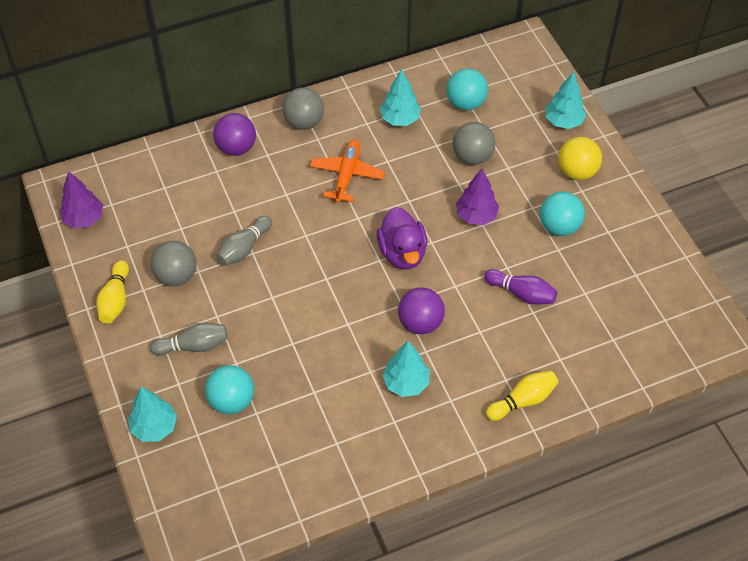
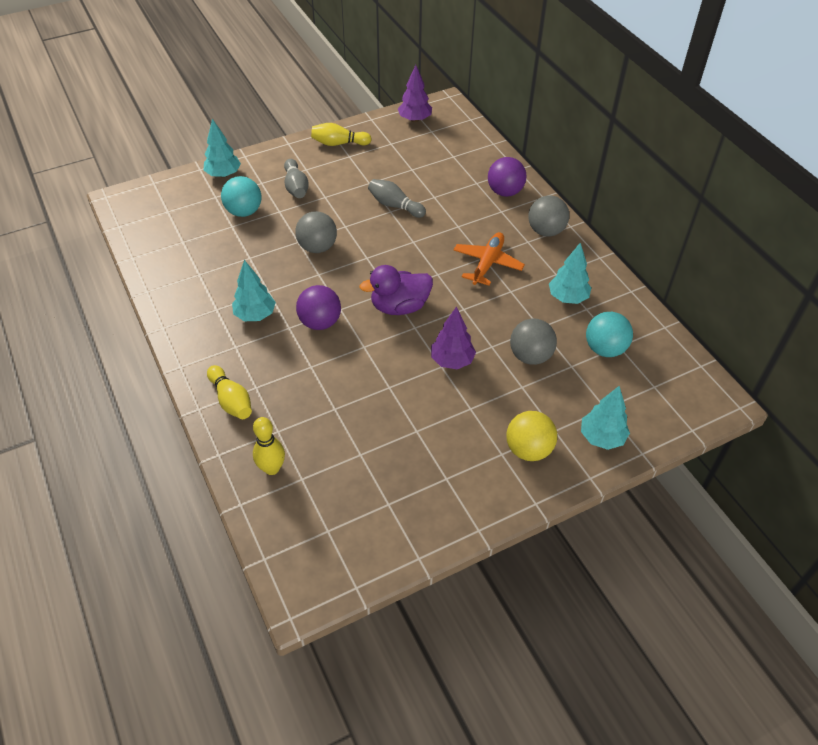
camera: 85 degrees right, 5 degrees down
(176, 276) = (363, 171): grey ball -> grey ball (317, 247)
(347, 175) = (487, 263): orange plane -> orange plane turned 75 degrees counterclockwise
(521, 293) = (357, 399): purple bowling pin -> none
(559, 227) = (447, 432): turquoise ball -> none
(603, 363) = (272, 468): none -> yellow bowling pin

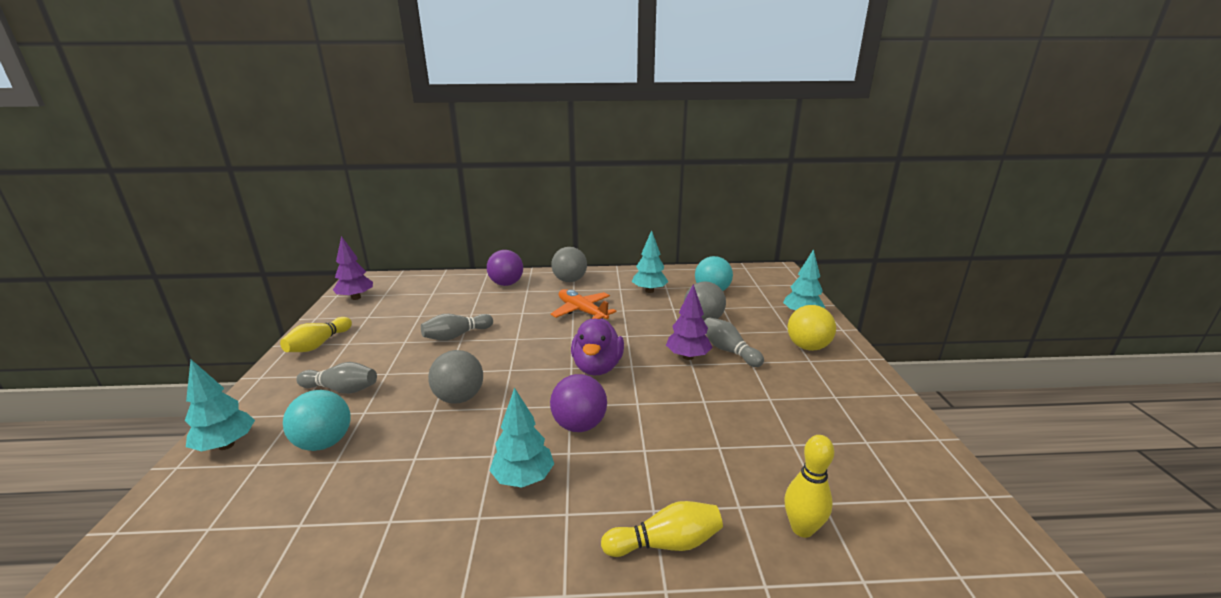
camera: 65 degrees left, 25 degrees down
(481, 388) = (729, 351): none -> grey bowling pin

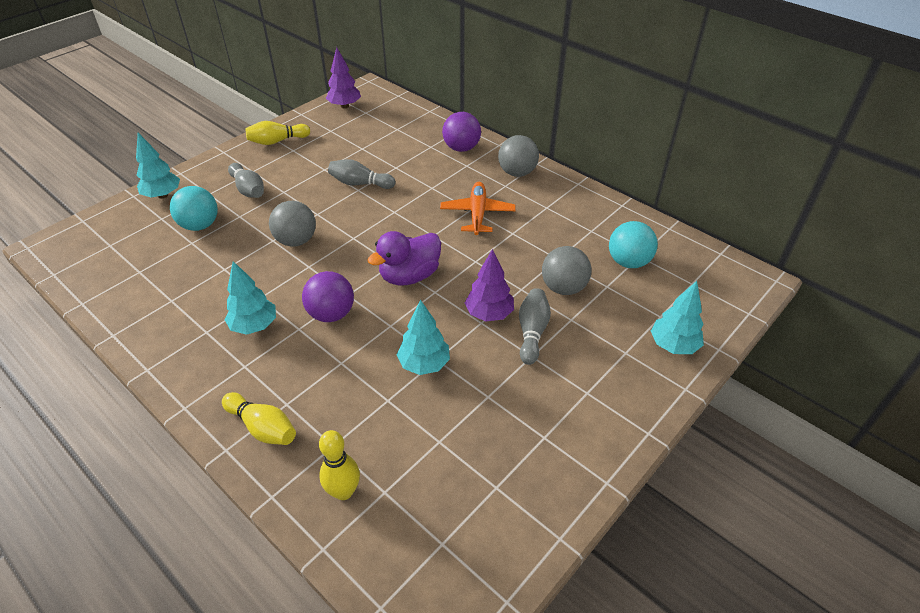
camera: 45 degrees right, 20 degrees up
(649, 291) = (569, 225): turquoise tree -> turquoise tree (424, 364)
(807, 347) = (611, 379): yellow ball -> none

